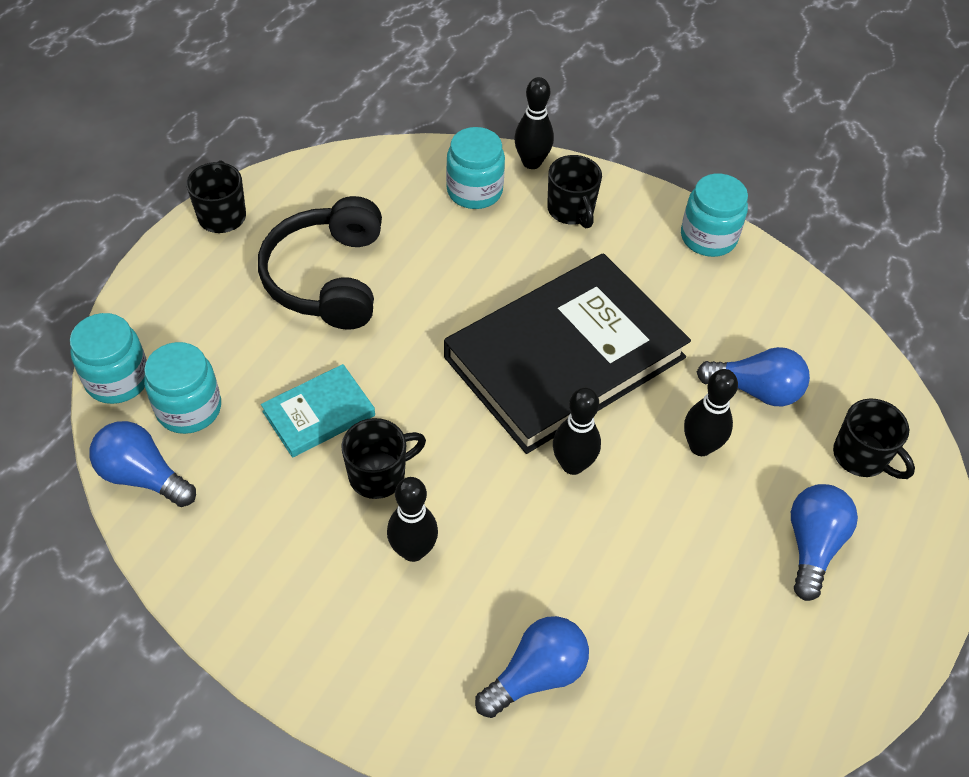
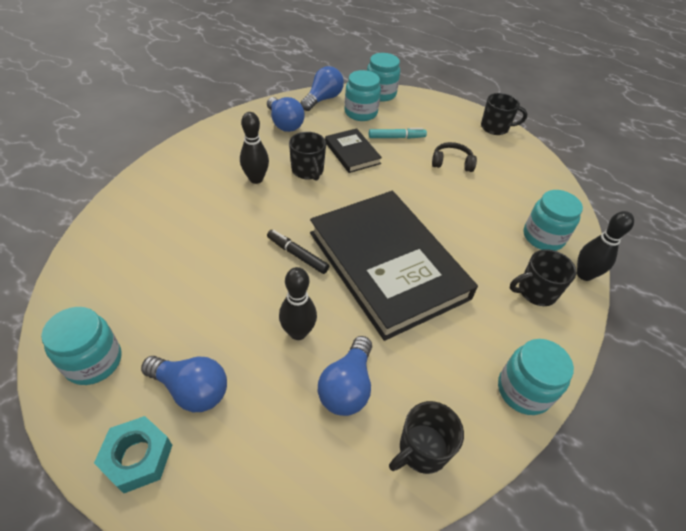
camera: 95 degrees right, 5 degrees down
(265, 351) = (396, 137): none -> turquoise marker
(319, 413) = (352, 153): turquoise book -> black book
(327, 278) = (452, 163): black headphones -> black headphones, size x0.50
(536, 675) = (162, 217): blue light bulb -> blue light bulb (284, 124)
(572, 465) = (297, 255): black bowling pin -> black marker
(814, 672) = (93, 361): none -> turquoise jar
(861, 457) = (264, 459): black mug -> black mug (422, 450)
(904, 577) = (137, 457): none -> turquoise nut

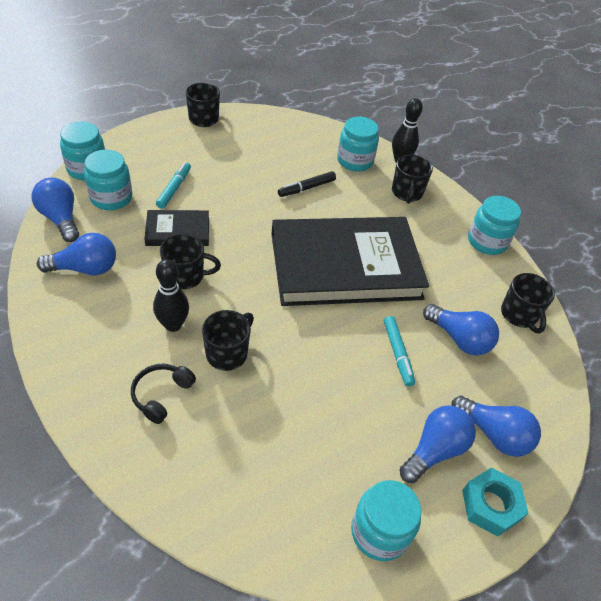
camera: 70 degrees left, 0 degrees up
(229, 446) = (494, 434): none -> blue light bulb
(243, 215) = (227, 353): none -> black mug
(297, 255) = (306, 325): black marker -> black marker (306, 188)
(298, 332) = (397, 354): black bowling pin -> turquoise marker
(452, 163) = (237, 169): black headphones -> black headphones (161, 395)

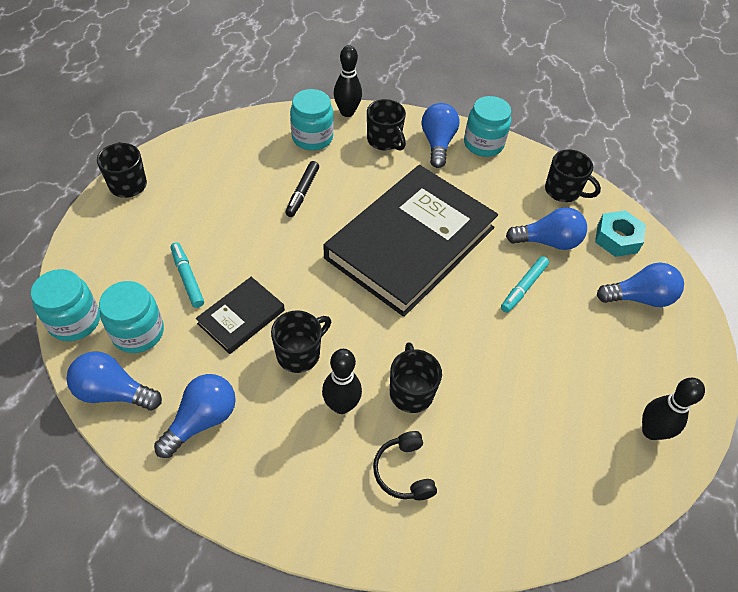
camera: 40 degrees left, 5 degrees up
(379, 532) = (651, 431): turquoise jar -> black bowling pin
(397, 354) = (523, 287): turquoise marker -> turquoise marker turned 90 degrees clockwise
(434, 450) = (620, 341): blue light bulb -> blue light bulb (437, 143)
(490, 505) = (687, 350): turquoise nut -> turquoise nut (617, 238)

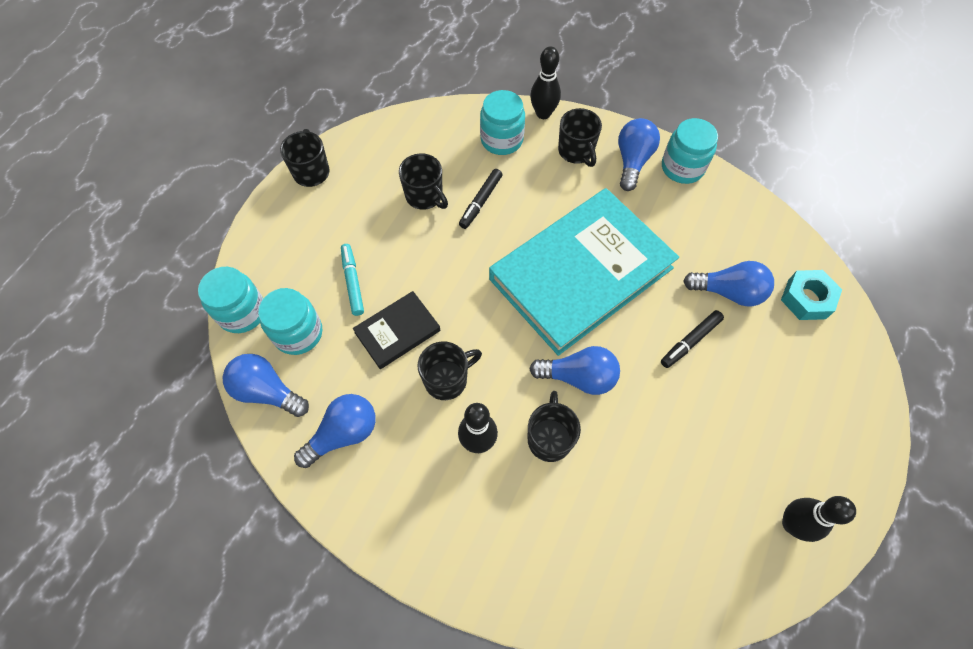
camera: 15 degrees right, 10 degrees up
(404, 472) = (526, 521): black headphones -> none
(410, 243) = (581, 273): black book -> turquoise book
(523, 287) = (690, 341): turquoise marker -> black marker
(563, 191) = (759, 234): black mug -> black mug (425, 196)
(639, 298) = (815, 371): blue light bulb -> blue light bulb (578, 377)

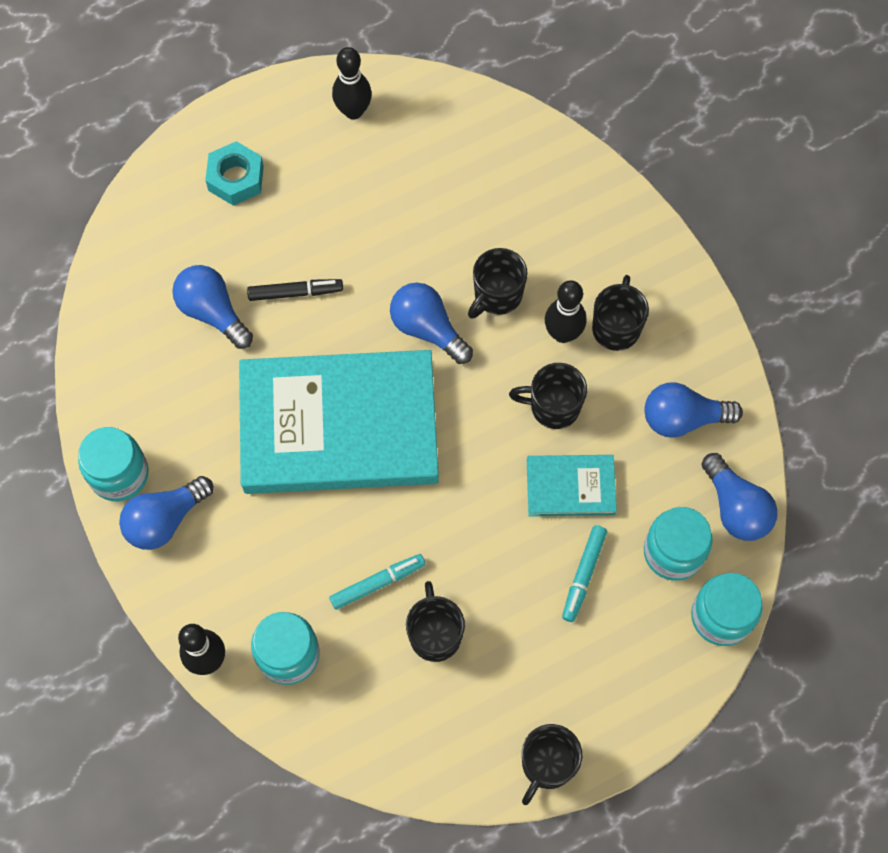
camera: 145 degrees left, 5 degrees up
(397, 331) = (570, 487): black book -> turquoise book
(480, 202) = (378, 583): black marker -> turquoise marker
(576, 151) = (216, 576): black mug -> black mug (616, 327)
(806, 299) = (147, 258): turquoise nut -> turquoise nut (236, 178)

